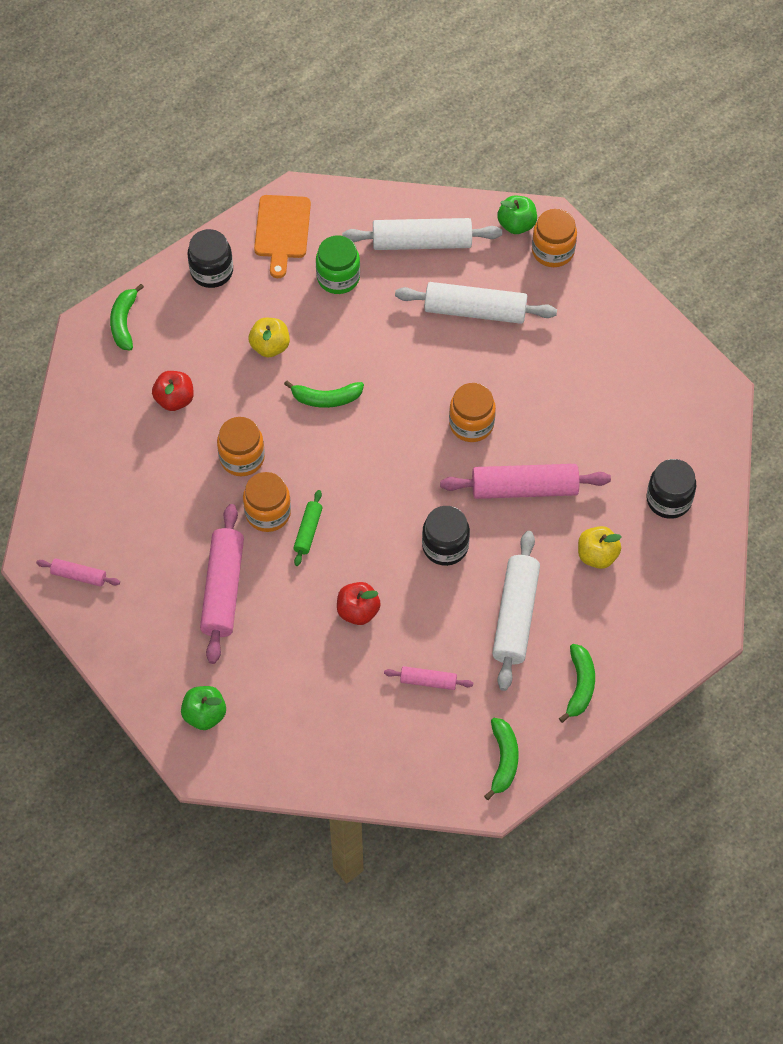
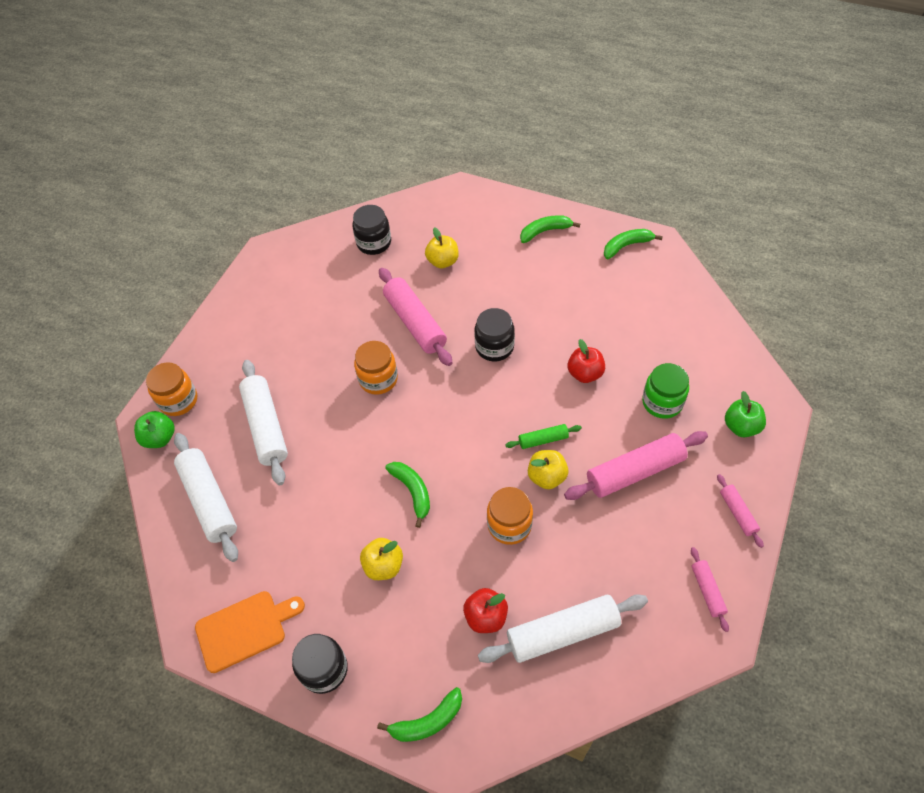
camera: 115 degrees left, 5 degrees down
(268, 513) = (547, 477): orange jar -> yellow apple
(338, 277) = (279, 549): green jar -> green jar (662, 402)
(428, 681) = (605, 308): pink rolling pin -> pink rolling pin (737, 513)
(515, 616) = (520, 284): white rolling pin -> white rolling pin (562, 632)

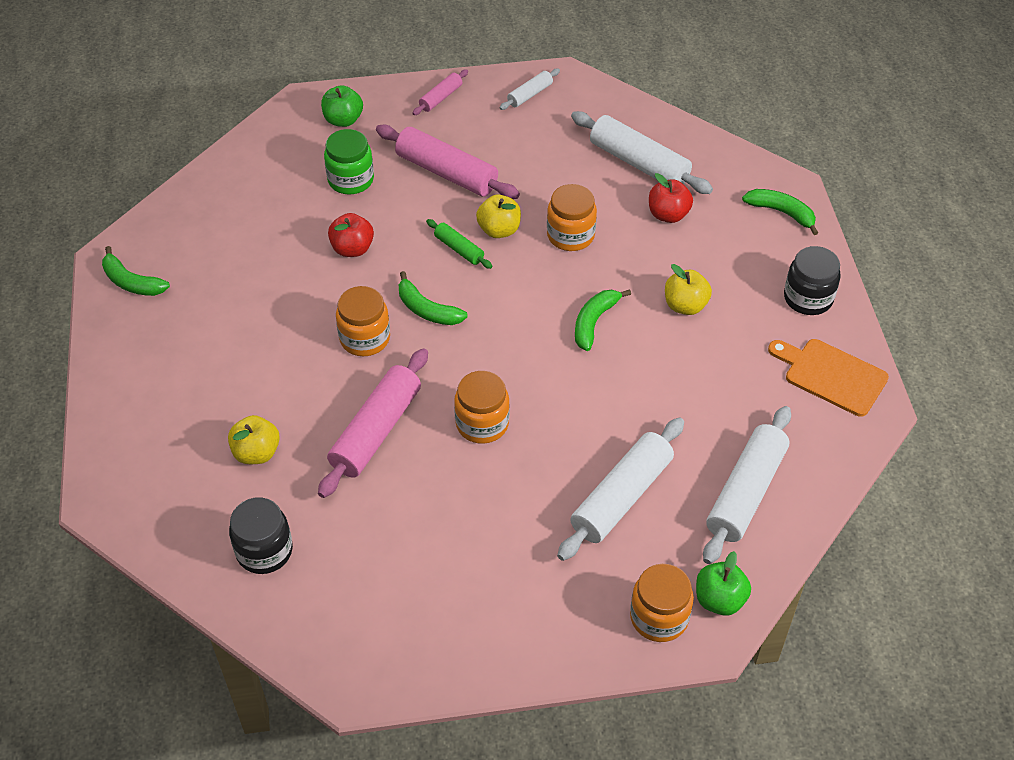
camera: 125 degrees left, 5 degrees down
(494, 347) = (365, 338): black jar -> orange jar
(545, 231) = (144, 369): green banana -> green banana (427, 310)
(707, 591) = (530, 94): pink rolling pin -> white rolling pin

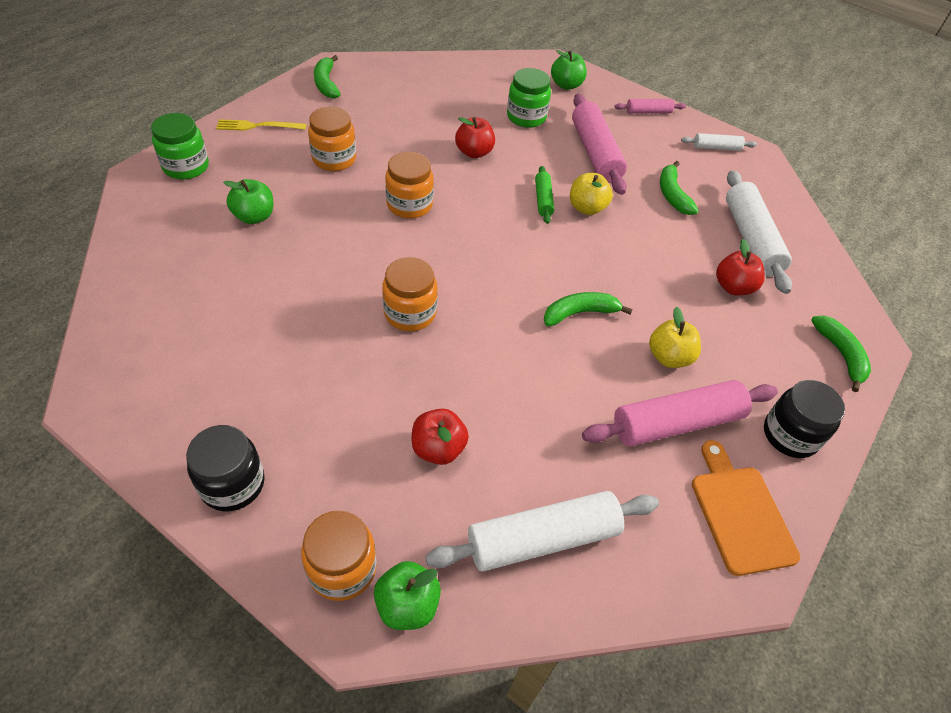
camera: 40 degrees right, 0 degrees up
(129, 461) = (186, 167): none -> green jar
(133, 373) = (258, 126): none -> yellow fork
(256, 453) = (254, 216): yellow apple -> green apple
(264, 551) = (173, 273): black jar -> black jar (232, 484)
(376, 431) = (338, 261): pink rolling pin -> pink rolling pin (676, 423)
(427, 310) = (472, 218): green banana -> green banana (672, 195)
(570, 235) = (635, 247): orange jar -> orange jar (334, 159)
(621, 497) = (438, 448): white rolling pin -> red apple

